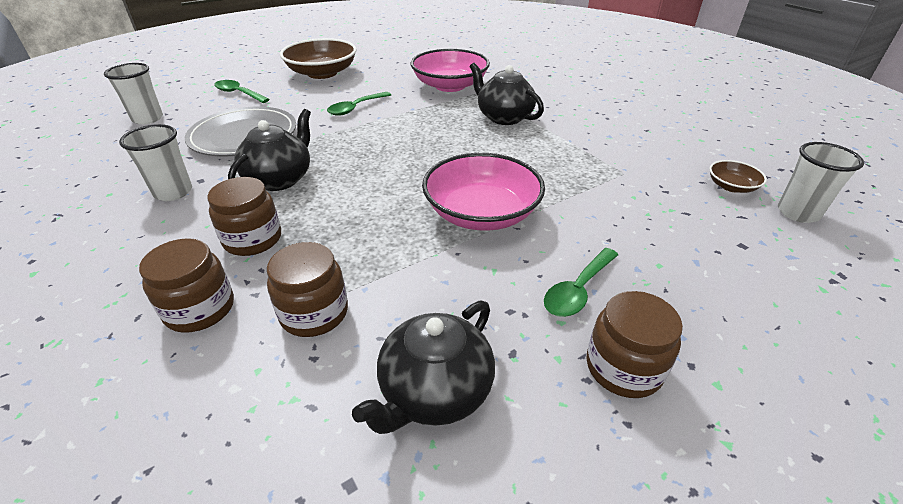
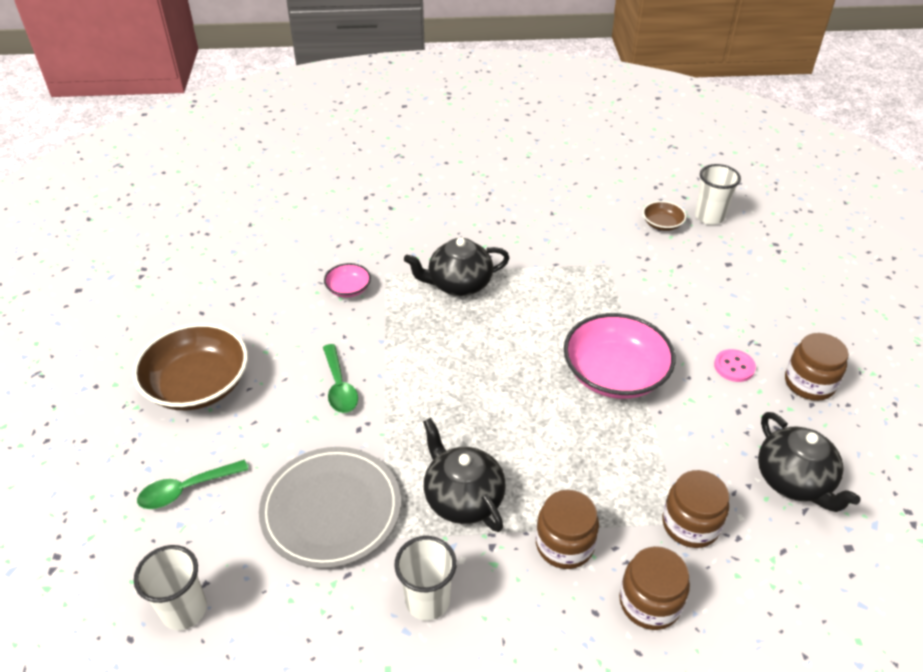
camera: 60 degrees left, 5 degrees up
(450, 85) = (348, 289): pink bowl -> pink bowl, size x0.47
(578, 290) = (734, 367): green spoon -> pink button

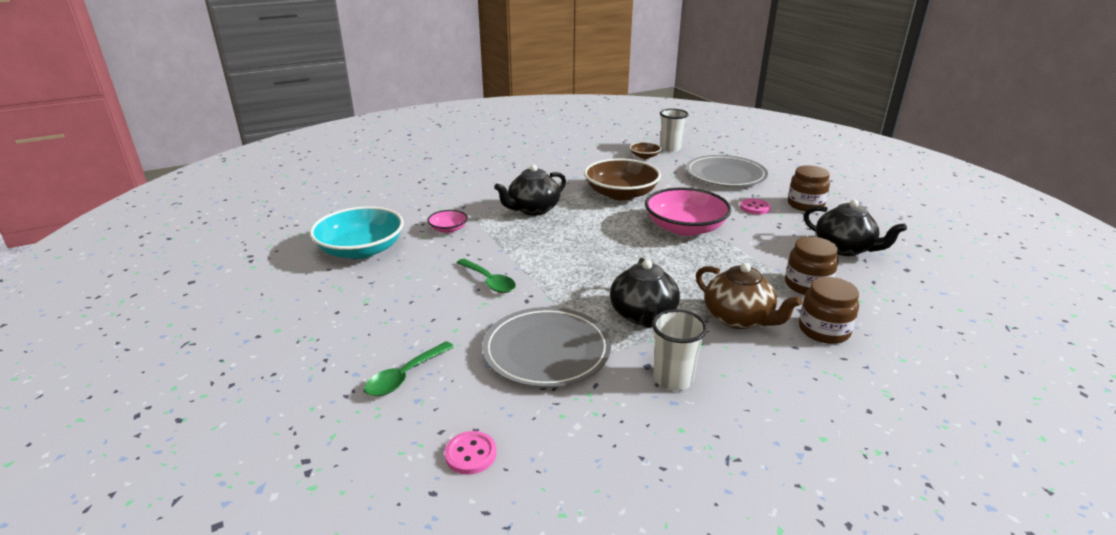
camera: 25 degrees left, 15 degrees down
(184, 610) = (470, 454): white cup -> pink button
(198, 385) = (361, 310): brown bowl -> brown bowl (621, 194)
(245, 294) = (361, 250): none -> turquoise bowl
(462, 498) = (643, 315): black teapot -> black teapot turned 120 degrees counterclockwise
(564, 544) = (739, 318): brown jar -> brown teapot
(744, 292) = (725, 175): none -> grey plate

